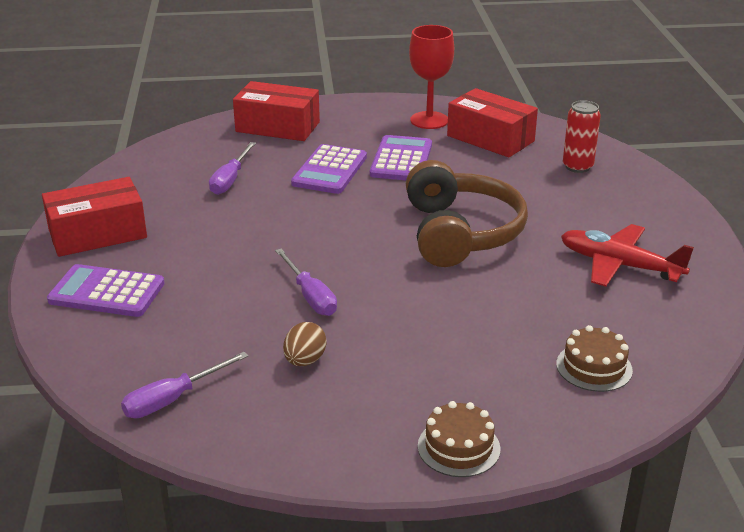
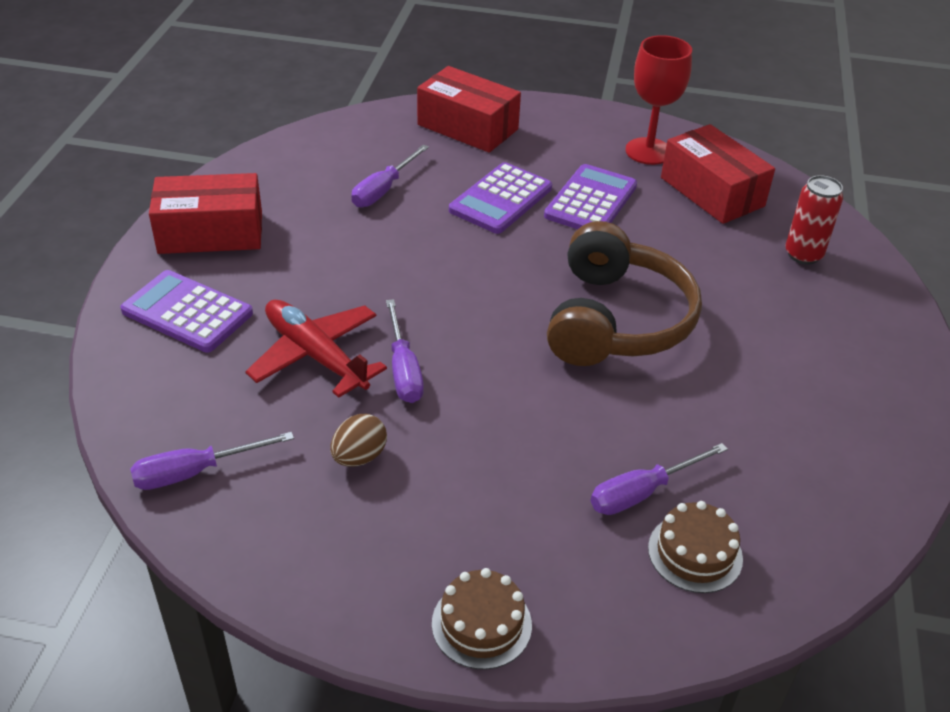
camera: 15 degrees right, 10 degrees up
(536, 337) = (642, 492): none -> purple screwdriver
(619, 265) = (793, 411): red plane -> red plane (315, 355)

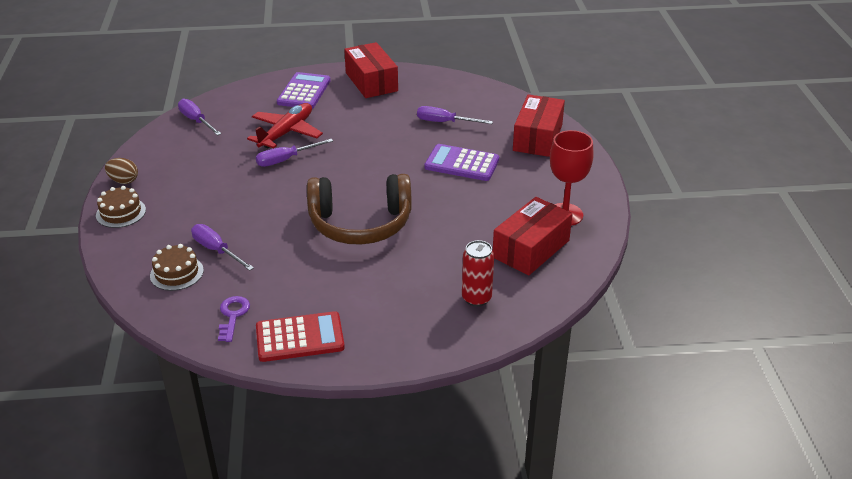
camera: 75 degrees right, 5 degrees down
(359, 457) = (218, 160): brown egg -> brown egg (123, 181)
(591, 201) = (483, 198): purple calculator -> none
(816, 493) = (233, 316): none -> purple key
(871, 426) = (300, 338): none -> red calculator

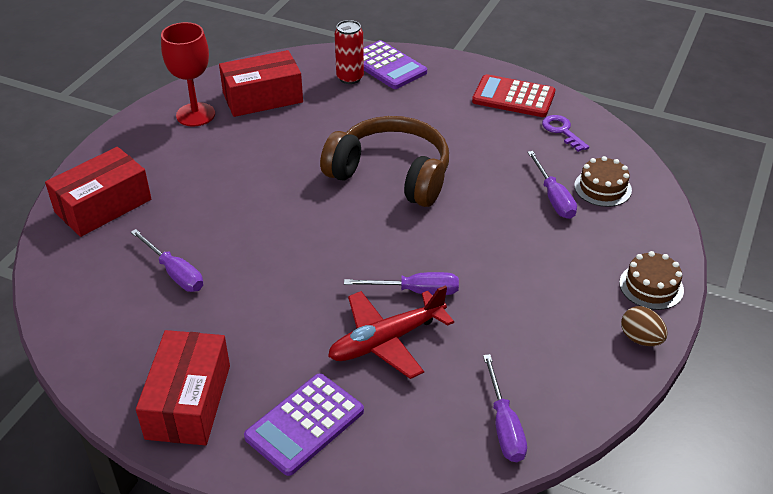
camera: 150 degrees left, 5 degrees up
(233, 316) = (562, 131): purple key -> purple key turned 120 degrees clockwise
(462, 163) = (222, 204): purple calculator -> purple calculator (387, 66)

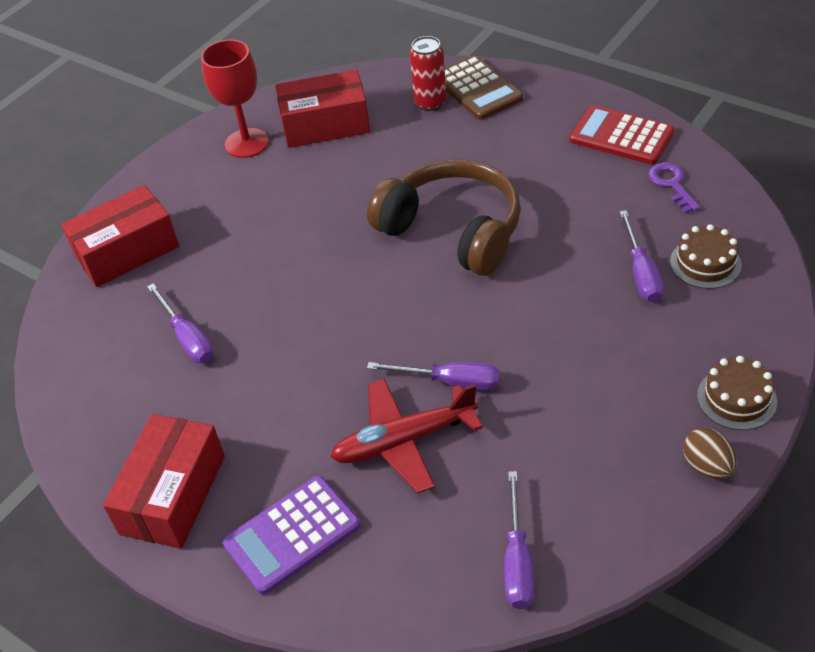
camera: 15 degrees right, 5 degrees up
(387, 66) = (477, 89): purple calculator -> brown calculator

